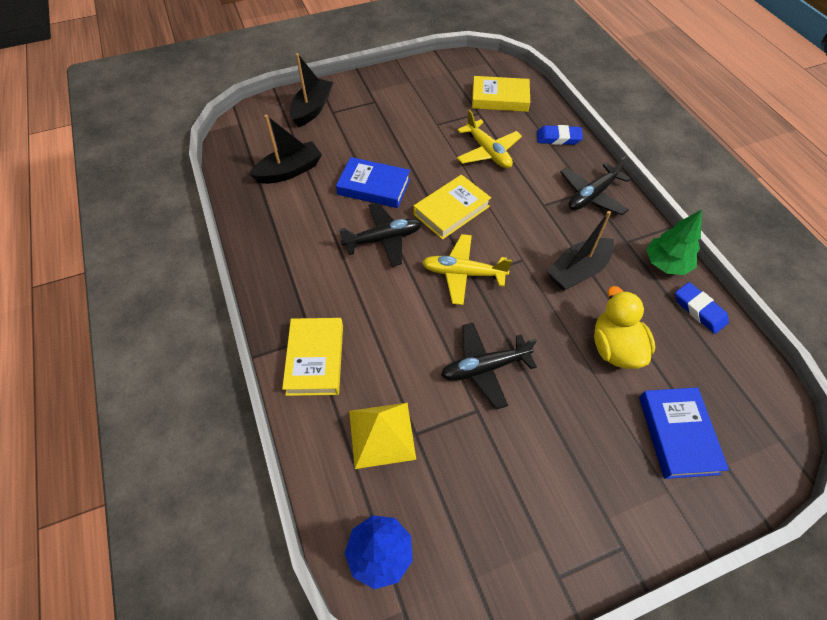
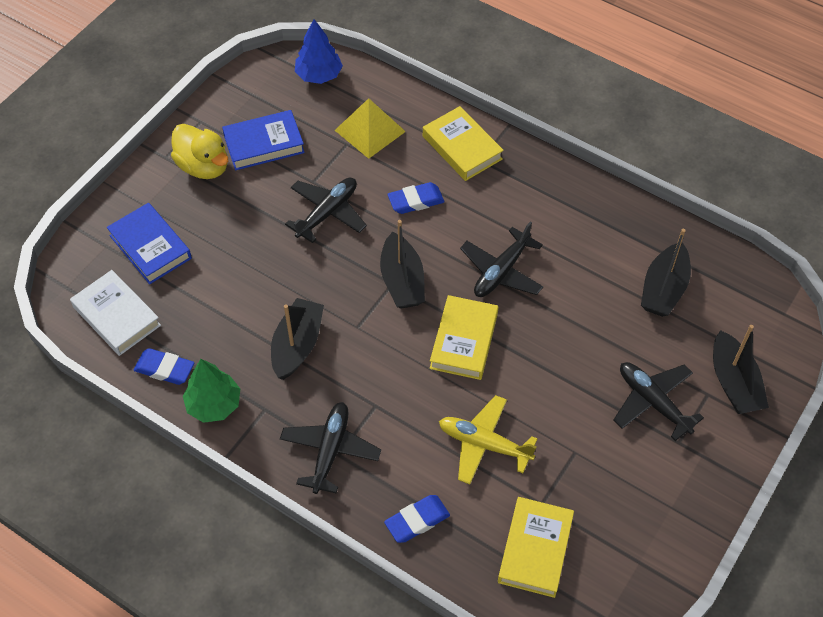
camera: 145 degrees right, 0 degrees up
(367, 123) = (653, 402): none -> black plane
(374, 187) = (563, 322): blue book -> blue book (264, 144)
(399, 332) = (416, 201): none -> blue eraser
(463, 273) = (402, 281): yellow plane -> black boat
(500, 98) = (535, 549): yellow book -> yellow book turned 45 degrees counterclockwise
(615, 348) = (228, 288): yellow duck -> yellow duck (204, 166)
(732, 379) = (117, 316): none -> white book

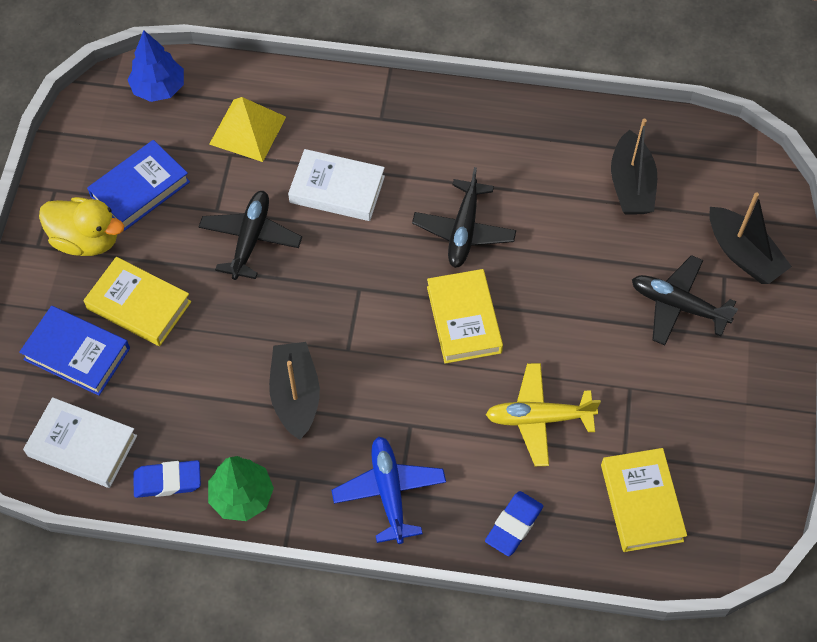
camera: 25 degrees left, 5 degrees up
(330, 450) = (389, 492): black plane -> blue plane
(402, 281) = (368, 281): black boat -> none
(416, 201) = (337, 189): blue eraser -> white book
(462, 148) = (355, 112): yellow book -> yellow book (139, 305)

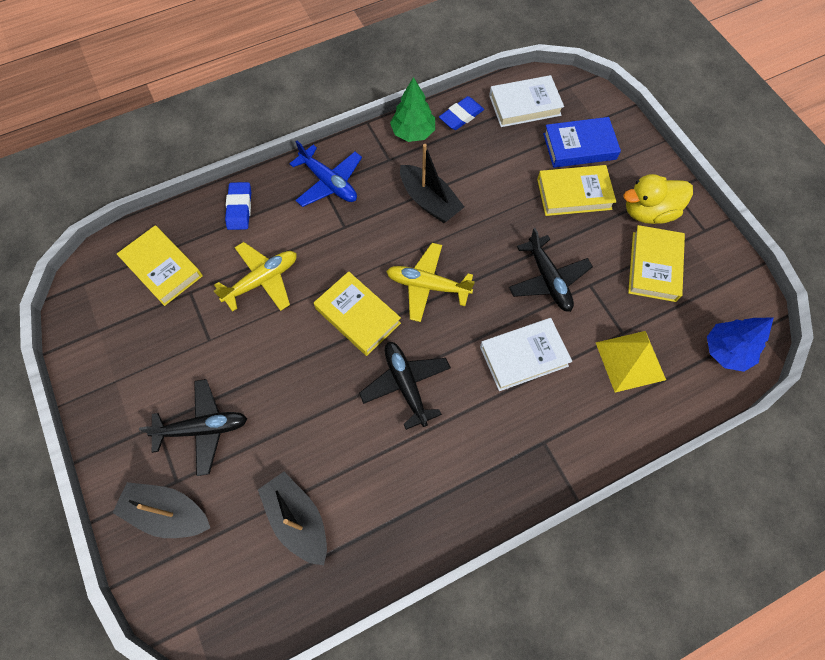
camera: 145 degrees right, 5 degrees up
(140, 189) = (654, 266): blue book -> yellow book
(372, 306) = (427, 285): none -> yellow plane

